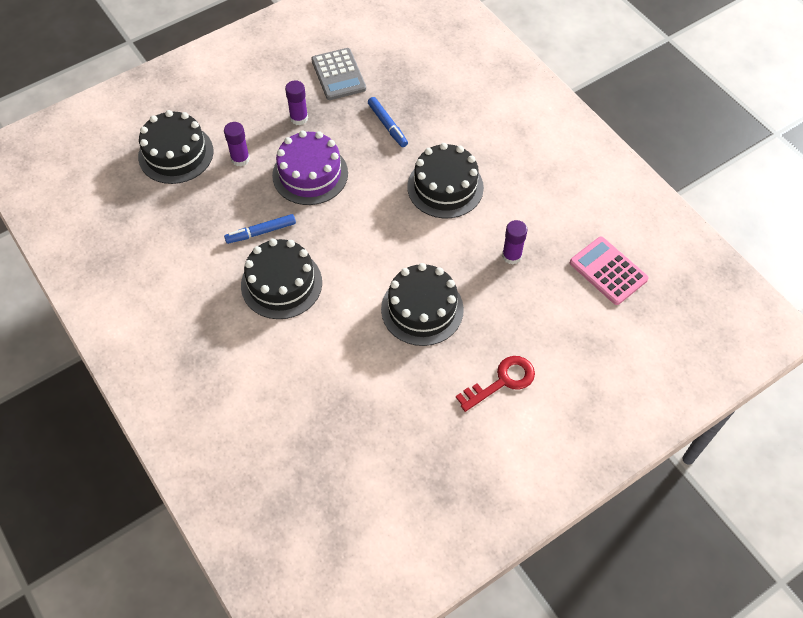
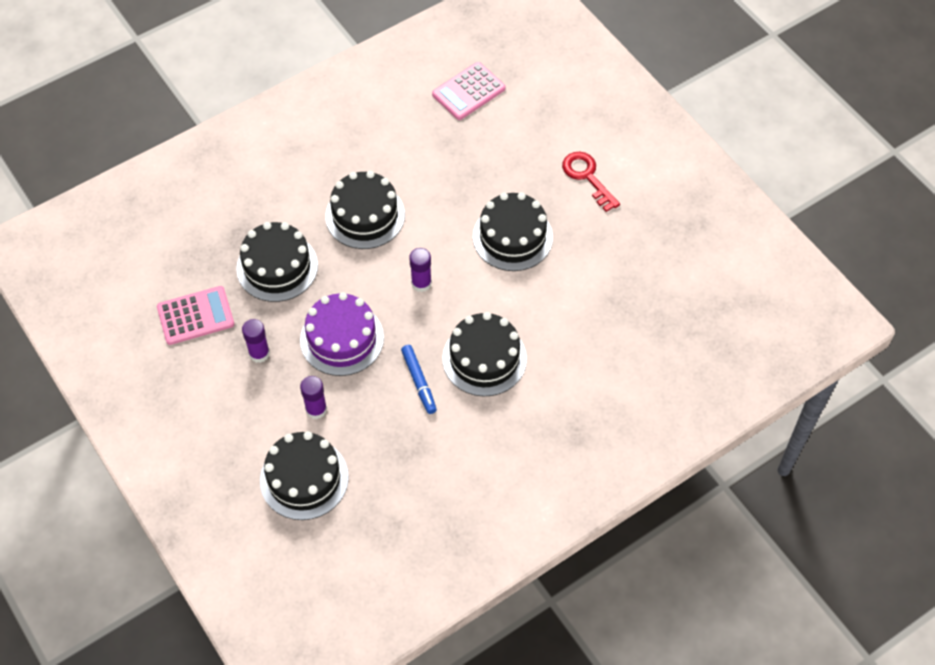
camera: 90 degrees left, 0 degrees up
(338, 75) = (195, 316): grey calculator -> pink calculator
(387, 125) = (277, 267): blue marker -> black cake
(511, 256) = (451, 164): purple glue stick -> purple glue stick (421, 283)

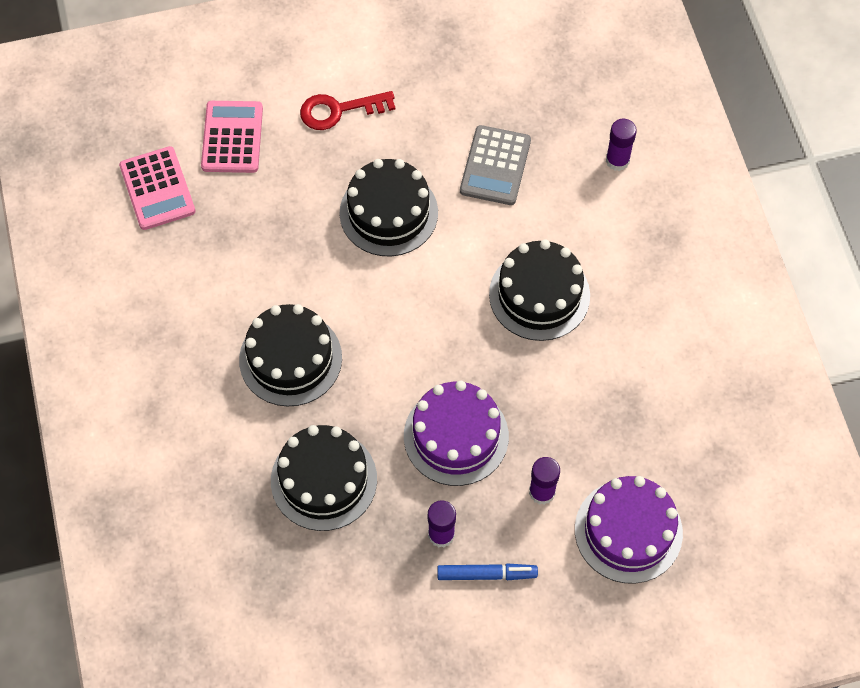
camera: 70 degrees left, 5 degrees up
(195, 316) = (358, 595): pink calculator -> pink calculator (232, 137)
(304, 478) = (628, 531): black cake -> purple cake
(419, 382) = (544, 371): blue marker -> blue marker (486, 574)
(421, 283) = (413, 327): purple glue stick -> purple glue stick (617, 160)
(587, 294) = (495, 166): none -> grey calculator

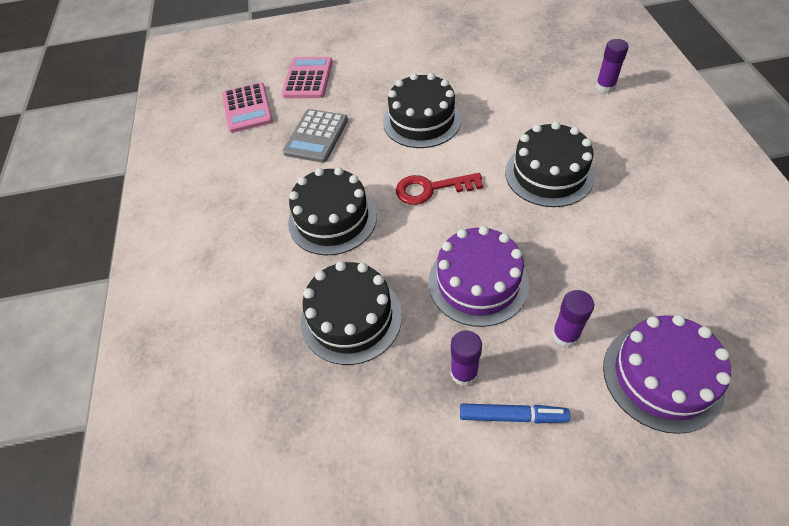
camera: 10 degrees right, 10 degrees down
(339, 110) = (388, 62): red key -> red key (431, 189)
(495, 166) = (506, 91): grey calculator -> grey calculator (316, 136)

